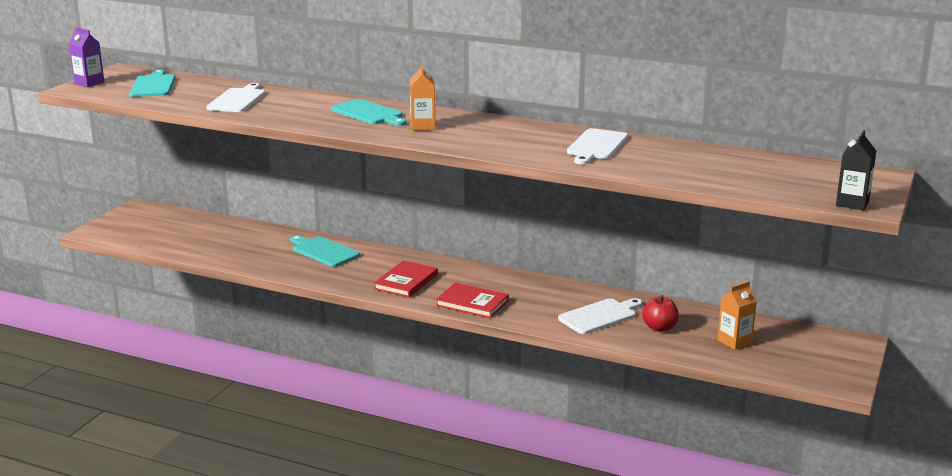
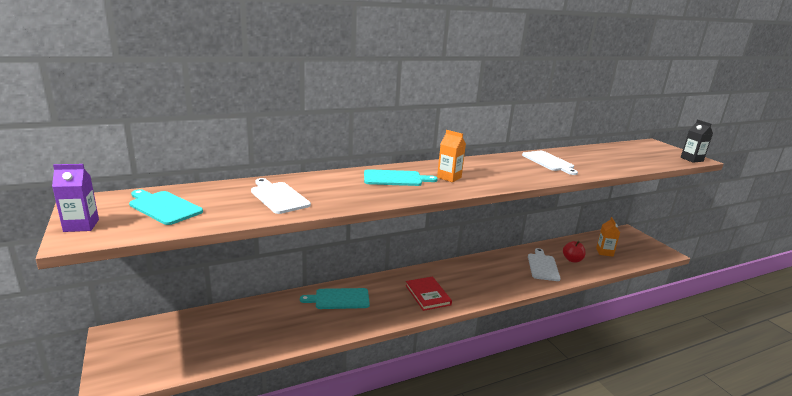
camera: 50 degrees left, 0 degrees up
(472, 303) = (485, 290): red book -> none

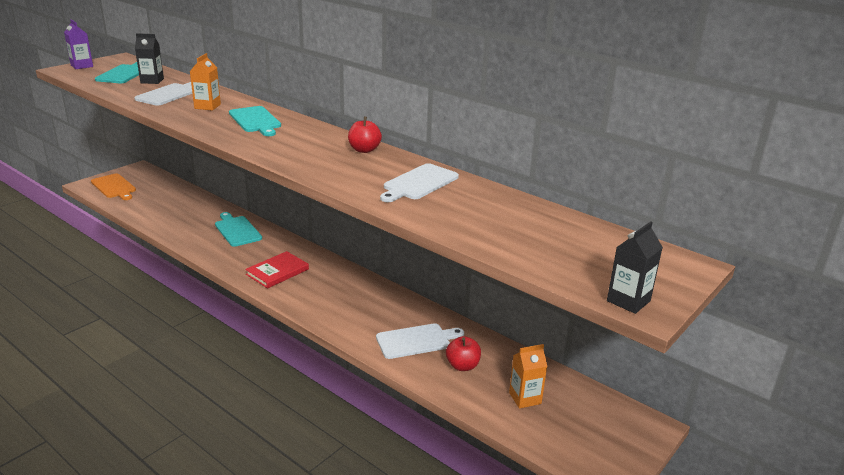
camera: 65 degrees right, 5 degrees up
(146, 361) = (114, 187): none -> orange cutting board
(217, 198) = (152, 81): none -> black carton
(449, 177) = (285, 139): orange carton -> orange carton (207, 106)
(484, 162) = (364, 150): none -> red apple

